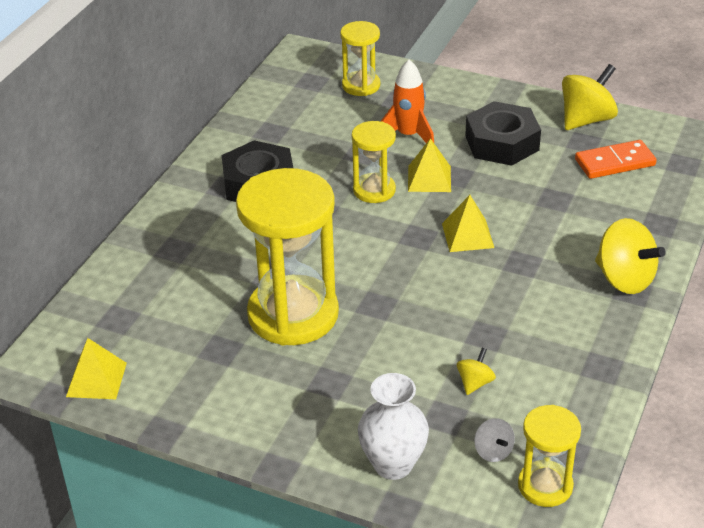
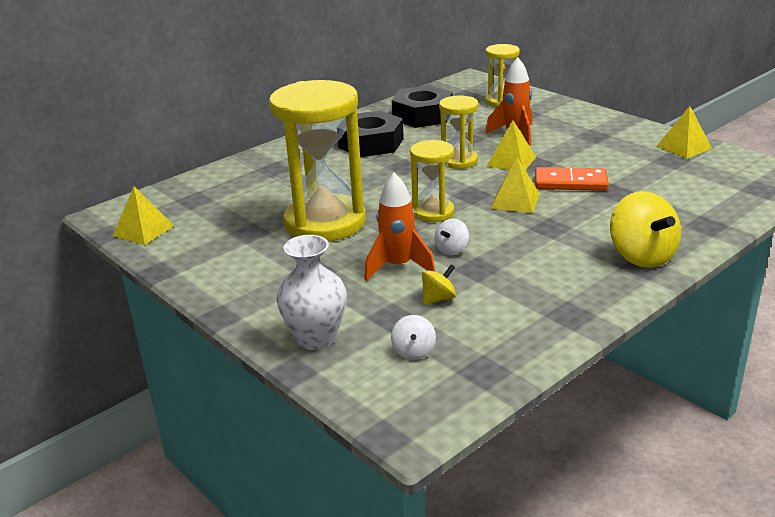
camera: 25 degrees right, 10 degrees down
(410, 354) = (398, 266): none -> orange rocket
(447, 318) = (452, 250): none -> white spinning top
(502, 143) = (593, 150): black nut -> black nut (422, 115)
(545, 486) = (441, 390): yellow hourglass -> yellow hourglass (433, 212)
(586, 120) = (684, 147): yellow spinning top -> yellow pyramid
(614, 162) = (691, 177): orange domino -> orange domino (570, 182)

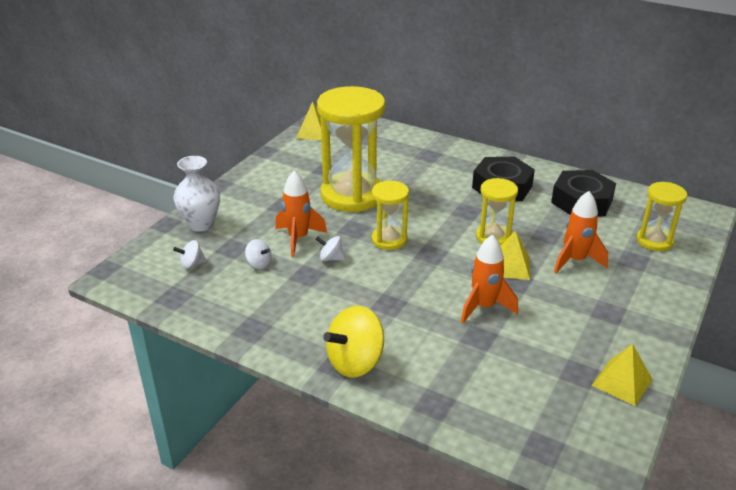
camera: 70 degrees right, 5 degrees up
(438, 299) = (259, 264): yellow spinning top -> white spinning top
(515, 201) = (429, 279): yellow pyramid -> none
(570, 182) = (484, 307): orange domino -> orange rocket

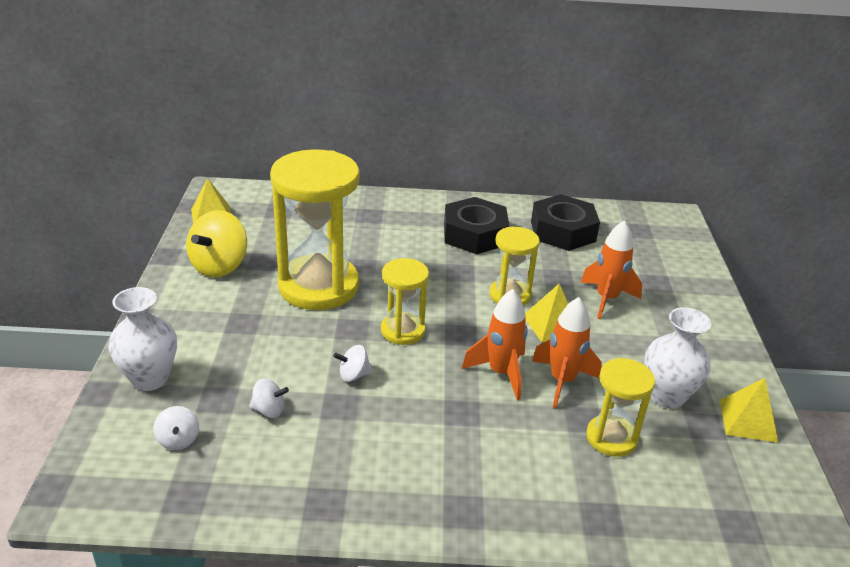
camera: 30 degrees left, 0 degrees up
(192, 264) = (178, 440): white spinning top -> white spinning top turned 60 degrees counterclockwise
(298, 239) = (294, 361): orange rocket -> orange rocket (501, 373)
(355, 362) = (480, 500): yellow spinning top -> yellow spinning top (219, 266)
(564, 343) = (666, 396): none -> white vase
(654, 241) = (658, 257): yellow hourglass -> yellow hourglass (611, 438)

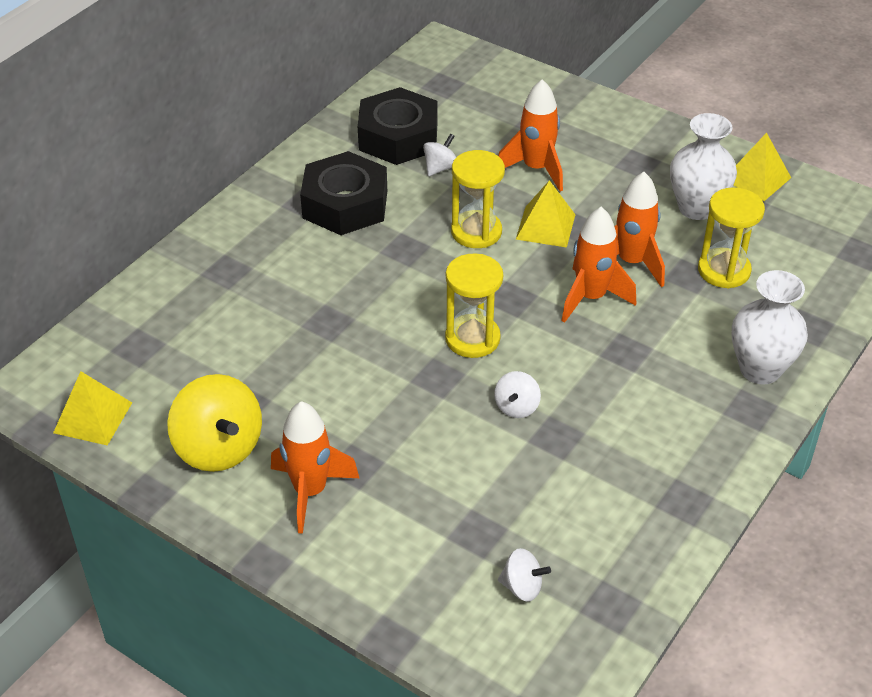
camera: 55 degrees left, 10 degrees up
(150, 379) = (399, 582): white vase -> white vase (760, 369)
(207, 313) = (310, 492): none -> orange rocket
(269, 410) = (525, 495): white spinning top -> white spinning top (440, 168)
(318, 286) = (337, 373): yellow hourglass -> none

